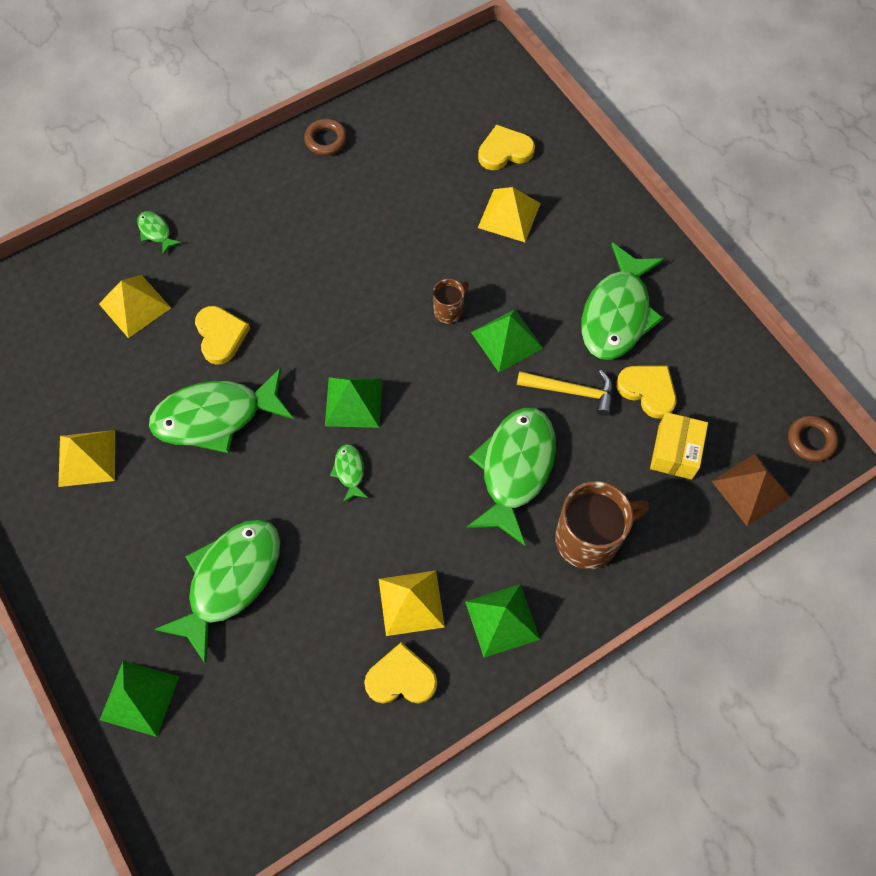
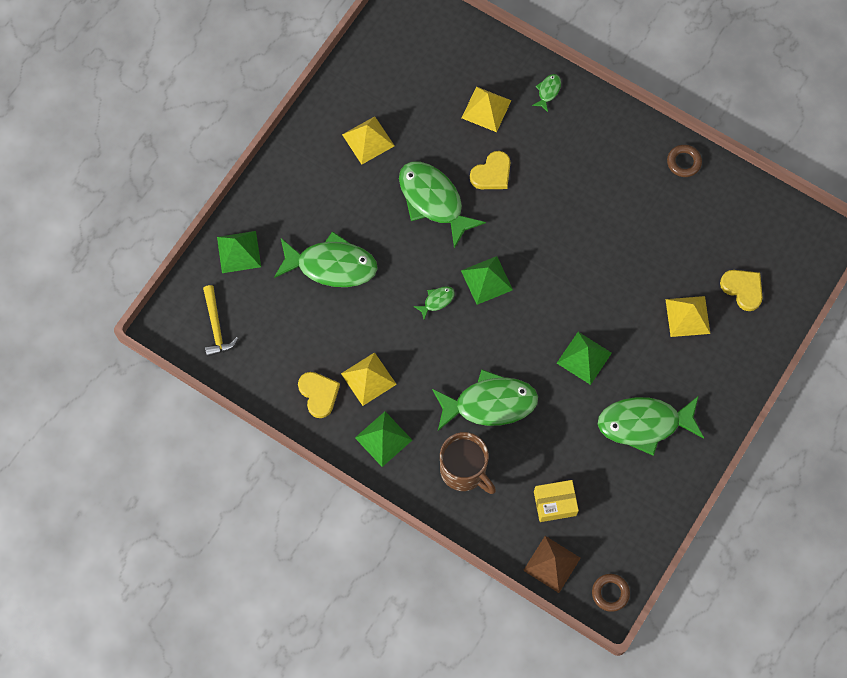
camera: 65 degrees right, 5 degrees up
(449, 310) = (587, 309): brown mug -> none
(571, 391) = (566, 417): yellow hammer -> yellow hammer (216, 326)
(648, 390) = (593, 468): yellow heart -> none

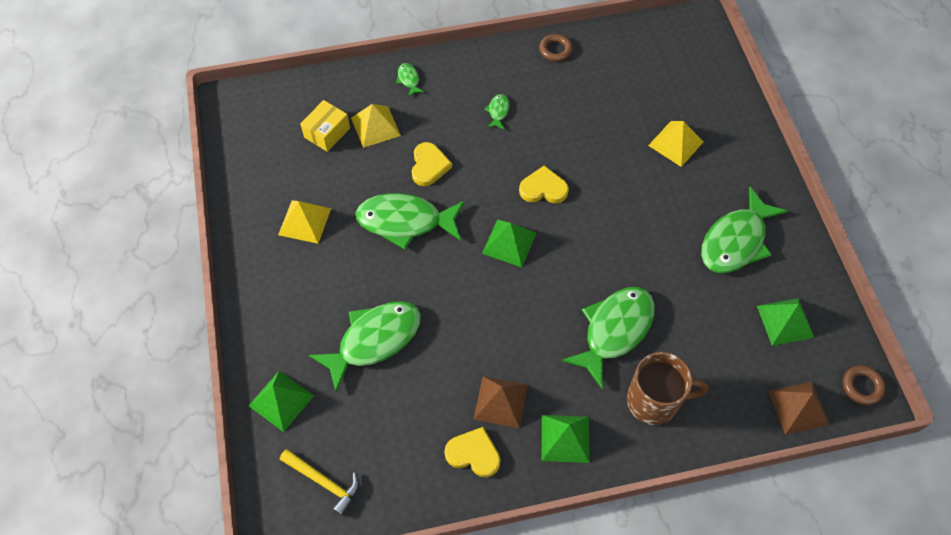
camera: 45 degrees left, 10 degrees down
(368, 378) = (500, 401): yellow pyramid -> brown pyramid
(437, 301) = (488, 291): green fish -> green fish (498, 111)
(555, 503) = (746, 359): yellow box -> yellow box (327, 133)
(584, 358) = (642, 234): green pyramid -> green pyramid (785, 321)
(743, 289) = (689, 95): yellow heart -> yellow heart (543, 188)

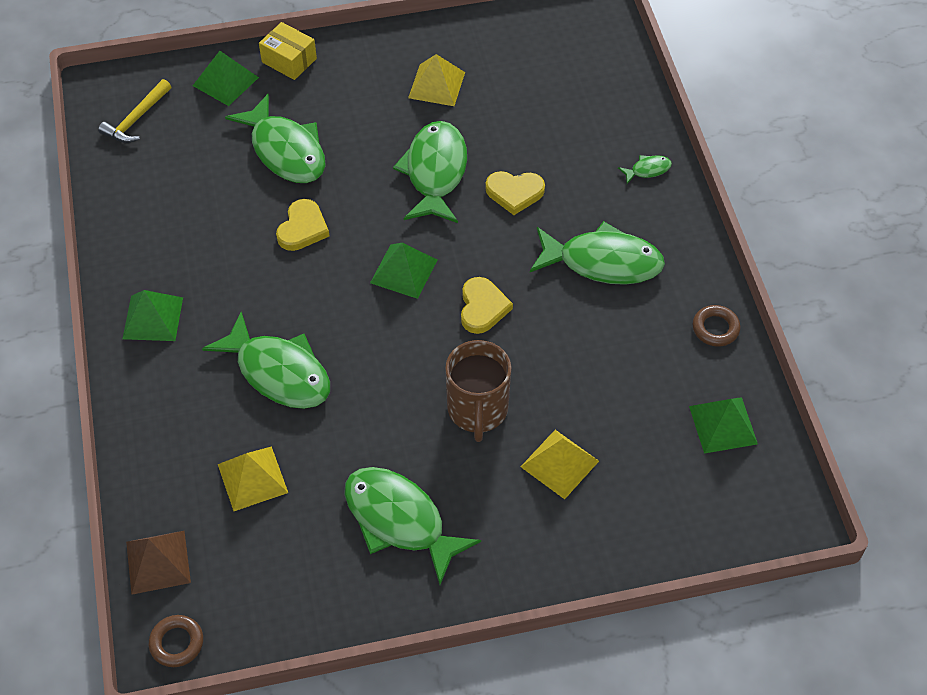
camera: 90 degrees right, 5 degrees down
(327, 133) = (560, 96): yellow box -> yellow box (289, 60)
(375, 126) = (572, 140): yellow pyramid -> yellow pyramid (252, 478)
(473, 454) = (147, 237): yellow heart -> yellow heart (302, 228)
(498, 111) = (602, 262): green fish -> green fish, size x2.36
(500, 401) = (202, 260): brown pyramid -> none
(654, 401) = (185, 406): brown mug -> brown mug (477, 410)
(785, 321) = (276, 564): green pyramid -> green pyramid (723, 425)

